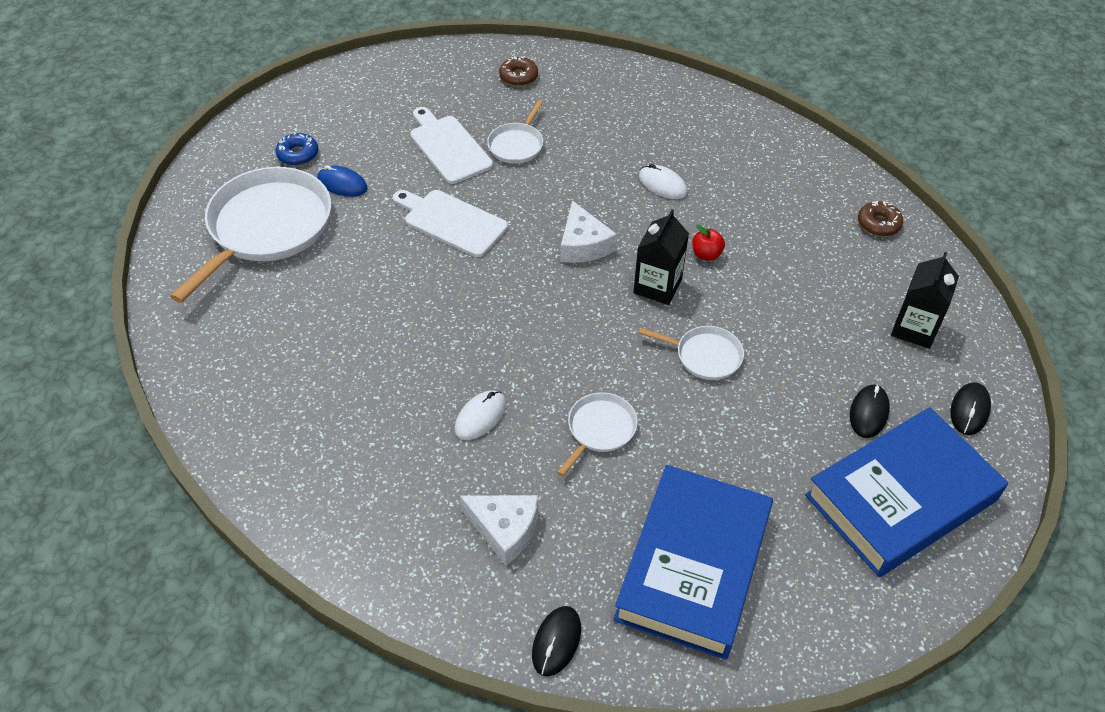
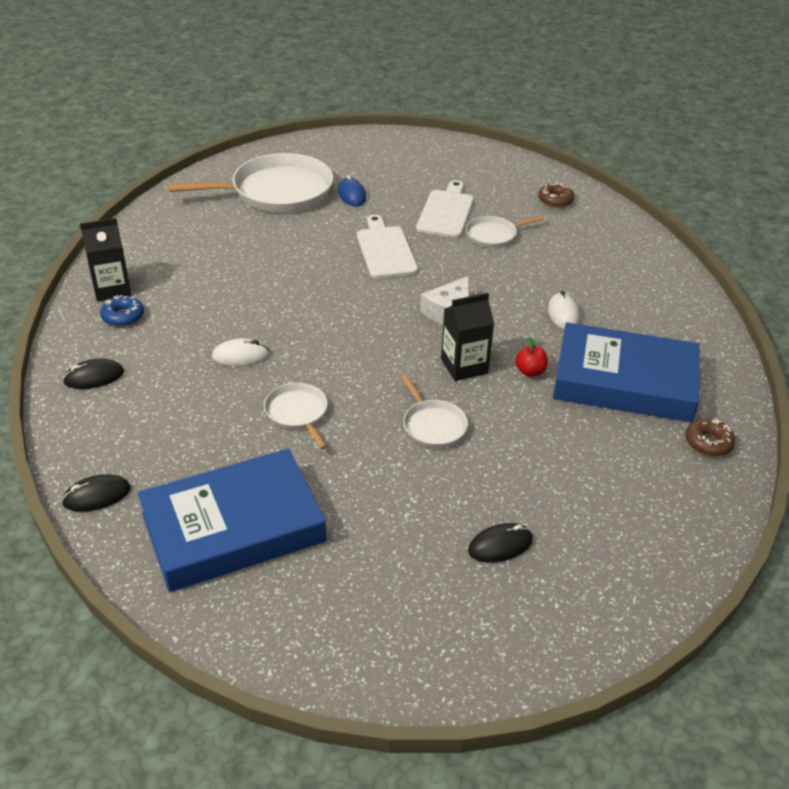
camera: 45 degrees right, 10 degrees down
(298, 154) = (350, 167): blue donut -> blue donut (123, 316)
(504, 529) = (162, 419): white cheese -> none
(599, 429) = (298, 413): white pan -> white pan turned 105 degrees counterclockwise
(901, 498) = (438, 613): blue book -> blue book (624, 381)
(914, 328) = (628, 525): black carton -> black carton (112, 289)
(969, 410) = (589, 608): black mouse -> black mouse (94, 377)

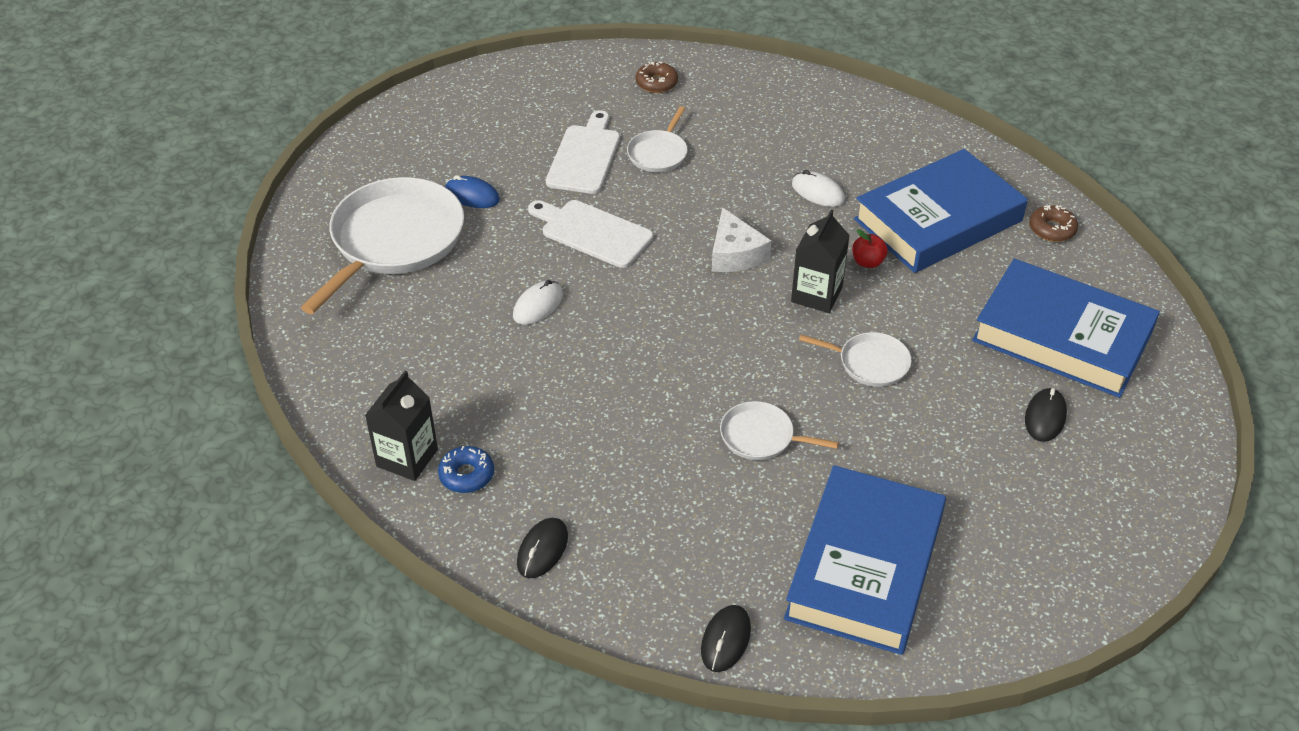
camera: 45 degrees left, 5 degrees up
(241, 356) = (634, 425): white mouse -> white mouse (538, 305)
(446, 212) = (584, 156): white cutting board -> white cutting board turned 45 degrees clockwise
(600, 509) = (1062, 336): none -> blue book

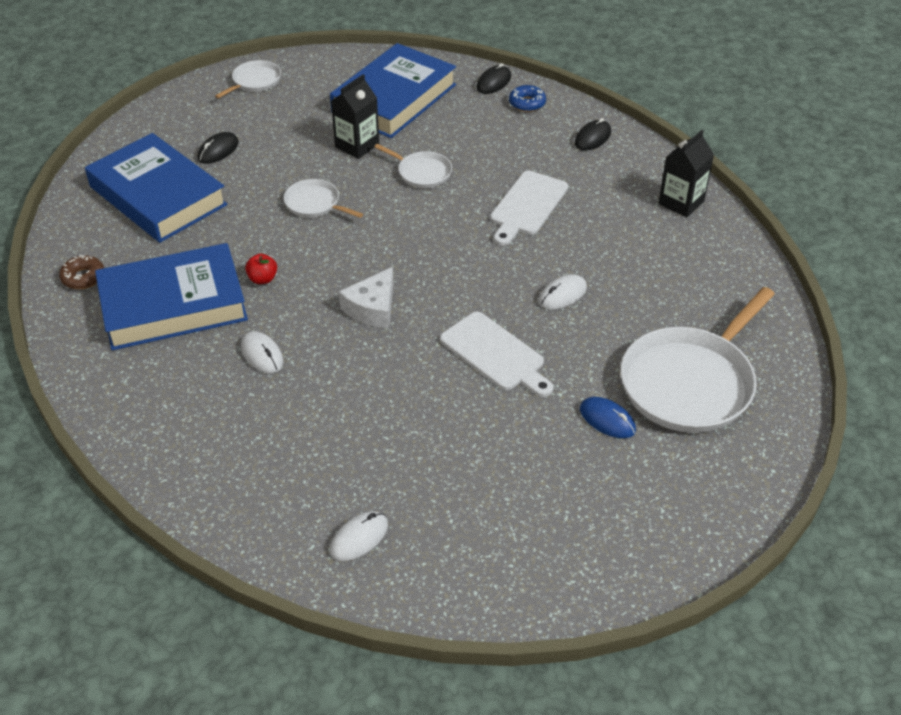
camera: 165 degrees left, 0 degrees up
(466, 475) = (638, 185): blue donut -> blue donut (527, 103)
(584, 156) = (478, 445): white cutting board -> white cutting board (527, 206)
(656, 83) = (359, 538): brown donut -> white mouse
(658, 153) = (397, 433): white pan -> white pan (255, 81)
(735, 254) = (373, 308): white cheese -> white cheese turned 150 degrees counterclockwise
(816, 295) = (323, 260): black carton -> black carton (357, 145)

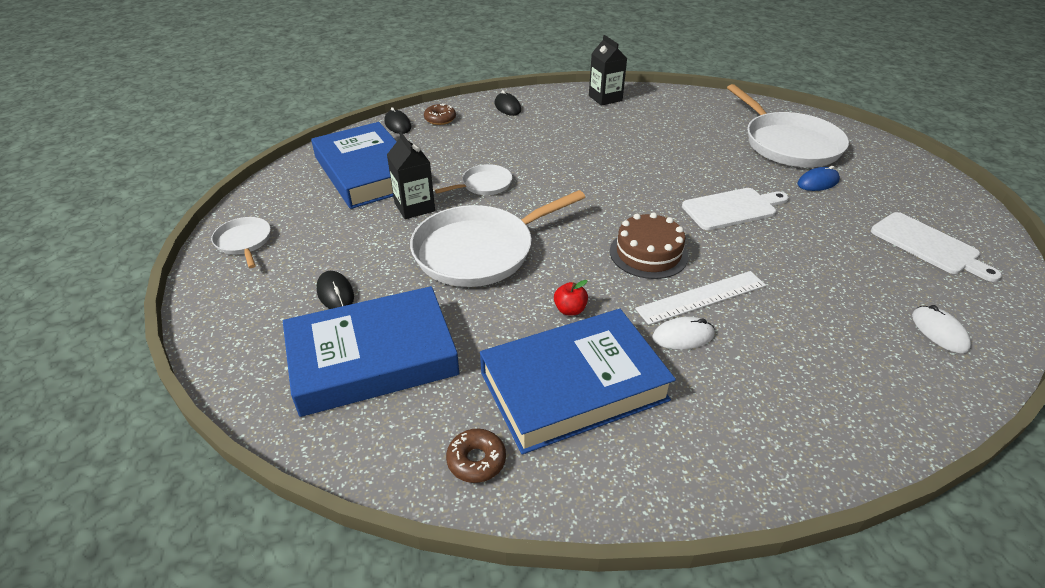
camera: 65 degrees left, 5 degrees down
(173, 304) = (573, 386): blue book -> blue book turned 60 degrees clockwise
(315, 204) = (479, 251): white pan -> white pan, size x2.07
(323, 356) = (701, 297): none -> white ruler
(373, 308) = (648, 253): white cheese -> brown cake
(527, 103) = (440, 119): blue donut -> brown donut
(527, 206) = (565, 151): white cutting board -> white cutting board (928, 245)
(562, 295) = (677, 164): white mouse -> none

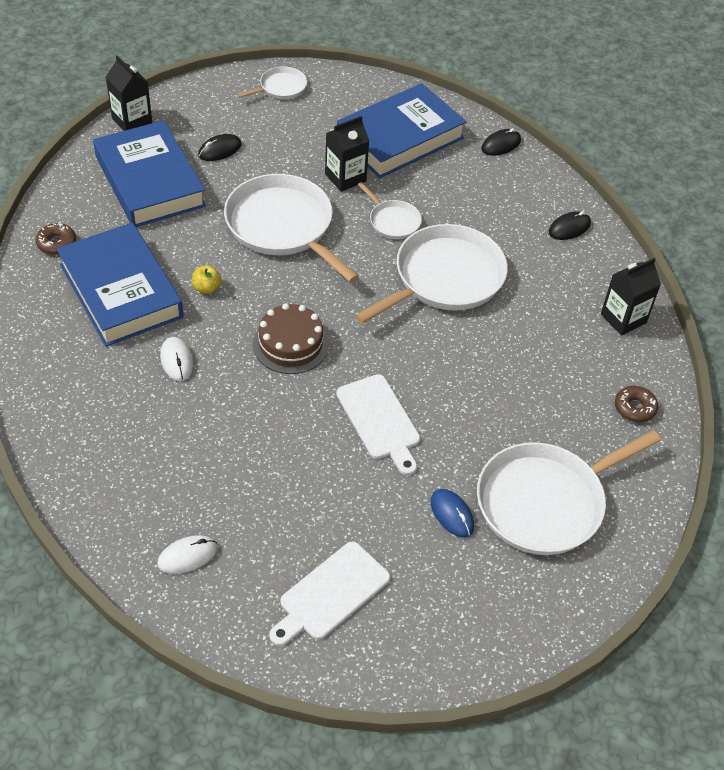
camera: 80 degrees right, 10 degrees up
(237, 376) = (132, 121): none -> black carton
(440, 119) = (522, 175): brown donut -> brown donut (634, 408)
(561, 164) = (444, 278): none -> white pan
(570, 310) = (207, 288): red apple -> yellow apple
(701, 297) = (228, 378): white ruler -> none

